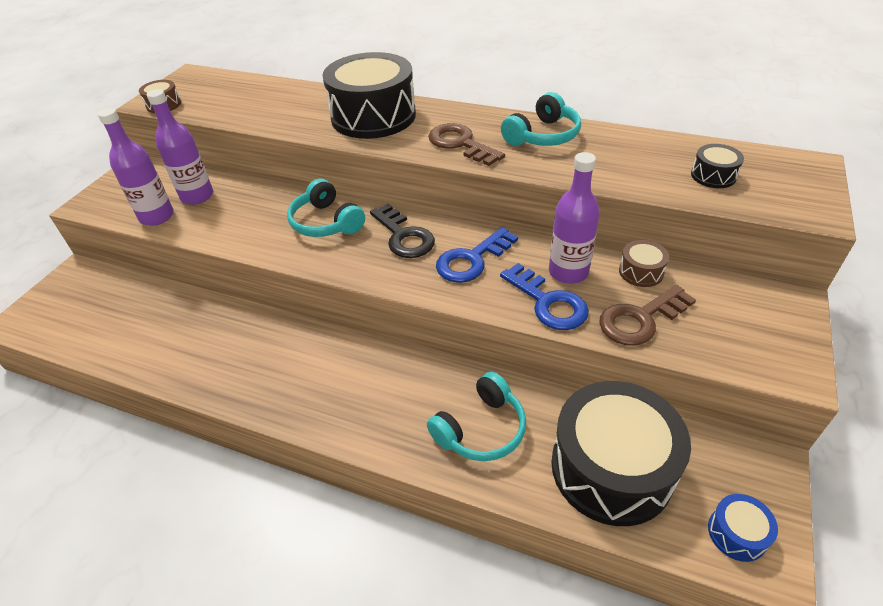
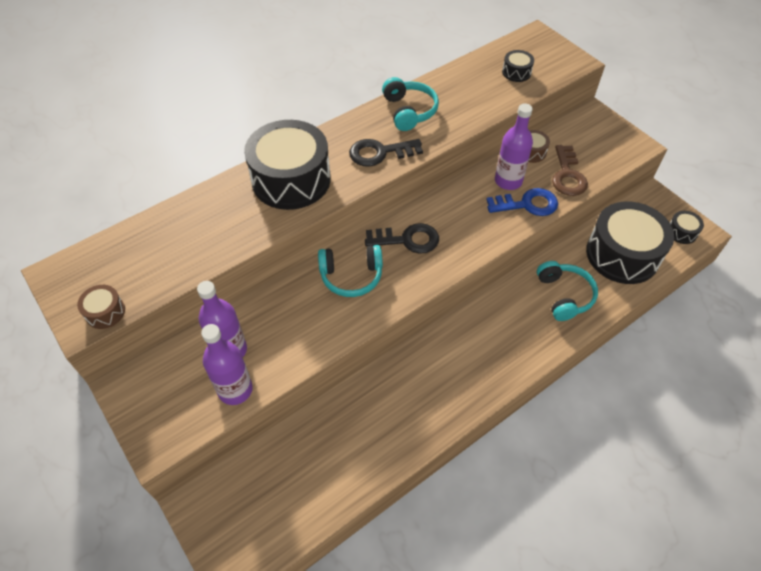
camera: 60 degrees left, 10 degrees up
(460, 144) = (380, 153): brown key -> black key
(472, 260) = (462, 217): blue key -> none
(737, 533) = (681, 232): blue drum -> black drum

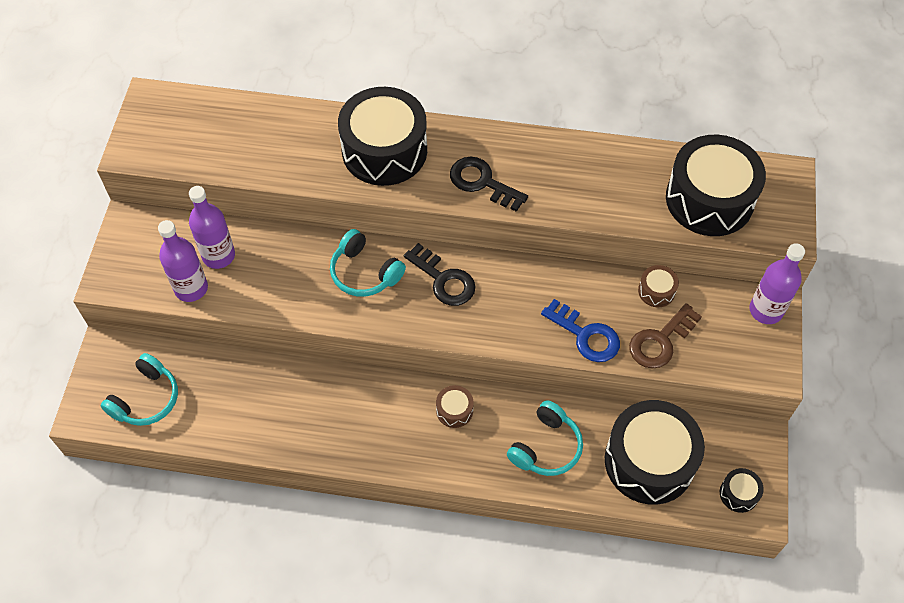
camera: 45 degrees right, 5 degrees up
(105, 312) = (150, 155): brown drum -> brown drum (454, 410)
(409, 111) = (556, 162): turquoise headphones -> turquoise headphones (146, 399)
(508, 181) = (597, 300): purple bottle -> purple bottle (766, 310)
(516, 72) = (709, 199): black drum -> black drum, size x2.37

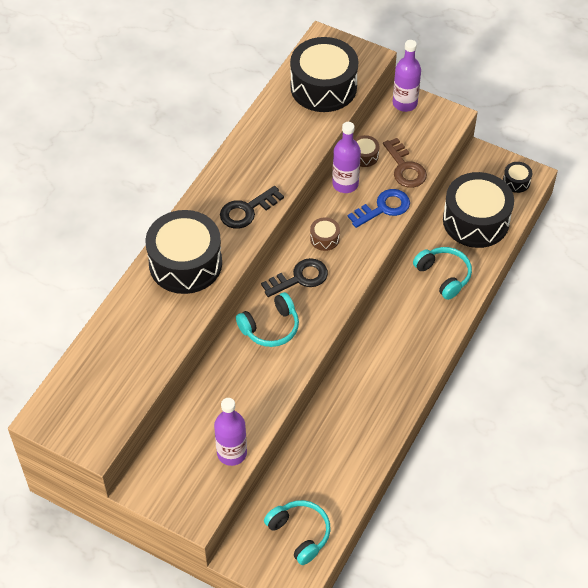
camera: 70 degrees left, 5 degrees down
(218, 255) = (208, 425): purple bottle -> purple bottle (345, 184)
(454, 410) = (393, 322): brown drum -> brown drum (324, 238)

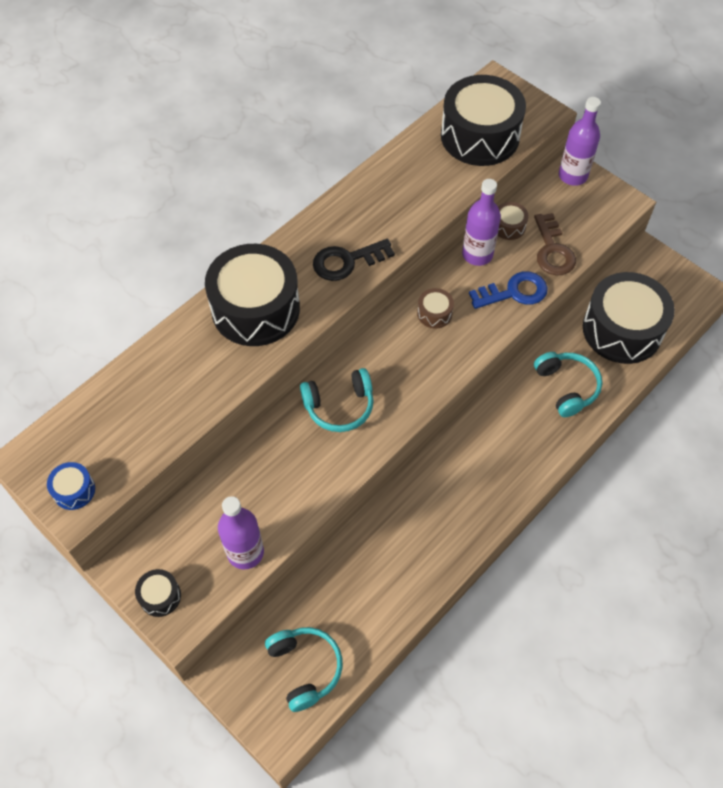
camera: 15 degrees right, 5 degrees up
(89, 432) = (74, 490): none -> blue drum
(299, 278) = (391, 354): black key -> none
(516, 181) = (682, 294): black drum -> black drum (160, 596)

